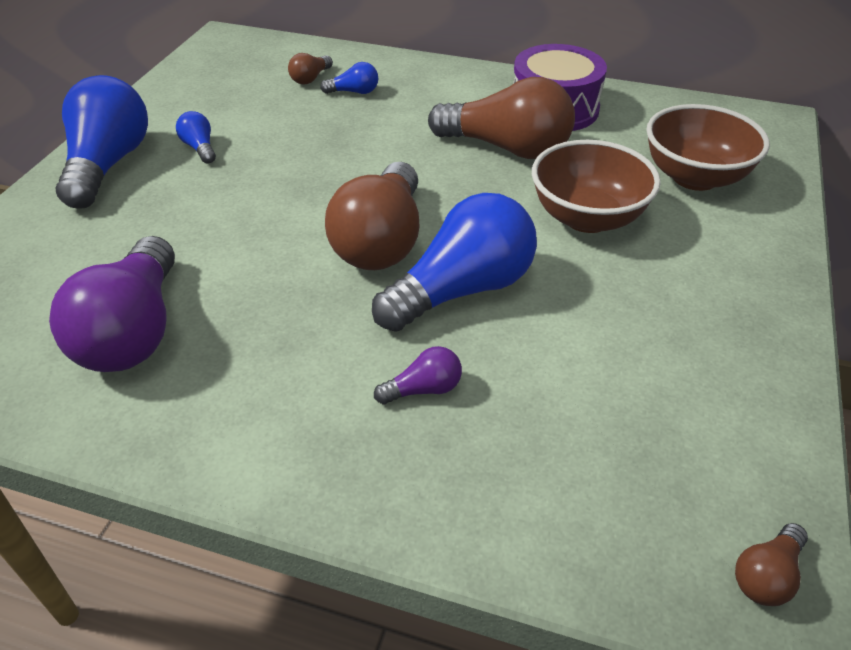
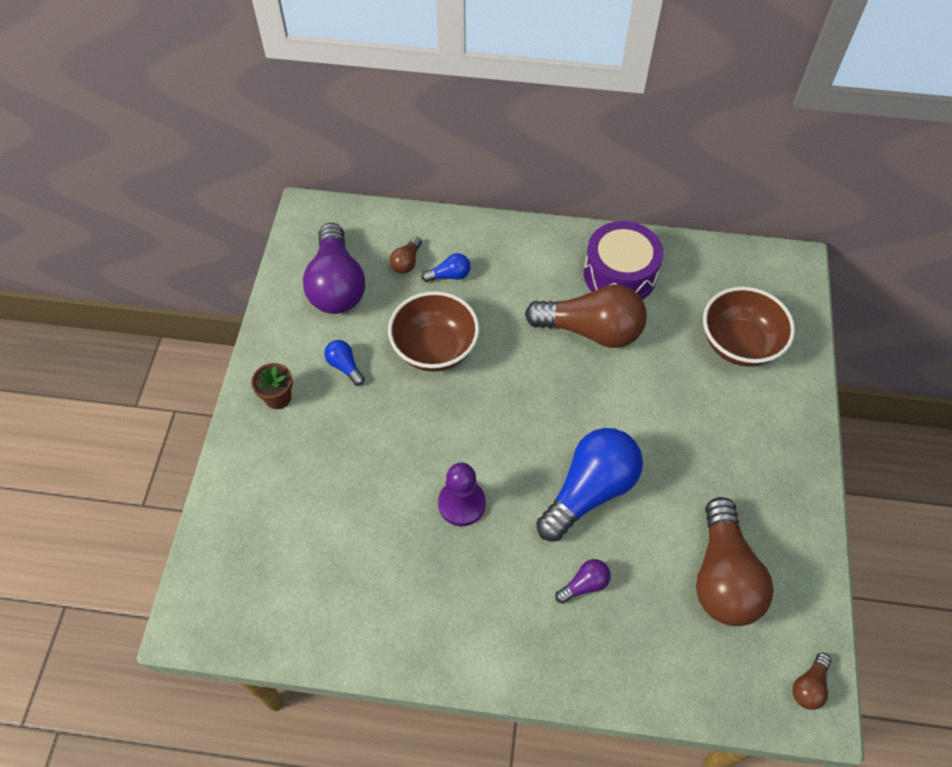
camera: 10 degrees left, 15 degrees up
(108, 164) = (278, 398): blue light bulb -> brown flower pot
(133, 331) = (371, 567): purple light bulb -> purple light bulb (336, 285)
(284, 282) = (461, 504): none -> purple pawn
(381, 241) = (520, 451): brown light bulb -> brown light bulb (723, 576)
(587, 218) = (665, 402): brown bowl -> brown bowl (435, 349)

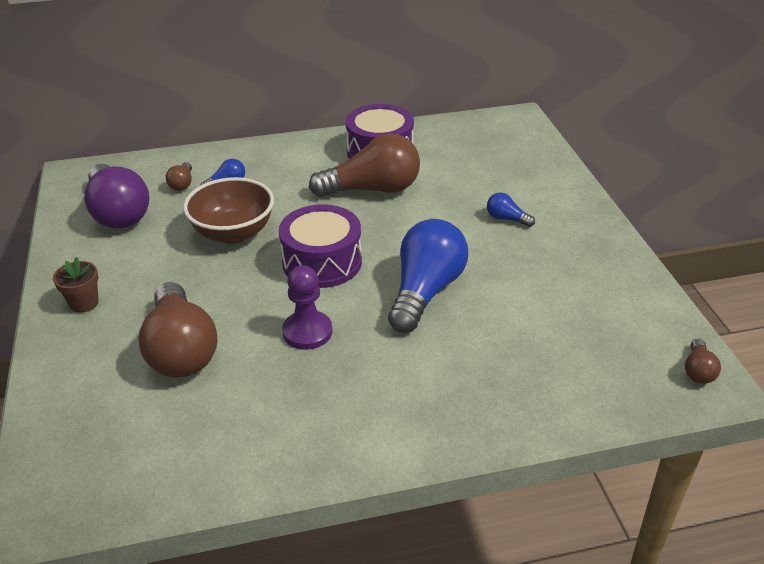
camera: 20 degrees left, 20 degrees down
(345, 366) = (147, 265): blue light bulb -> blue light bulb (506, 219)
(505, 417) = (322, 262): none -> purple drum
(584, 585) = (455, 358): purple light bulb -> none
(723, 576) = (577, 317): brown light bulb -> brown light bulb (181, 350)
(739, 344) = (502, 170): brown bowl -> none

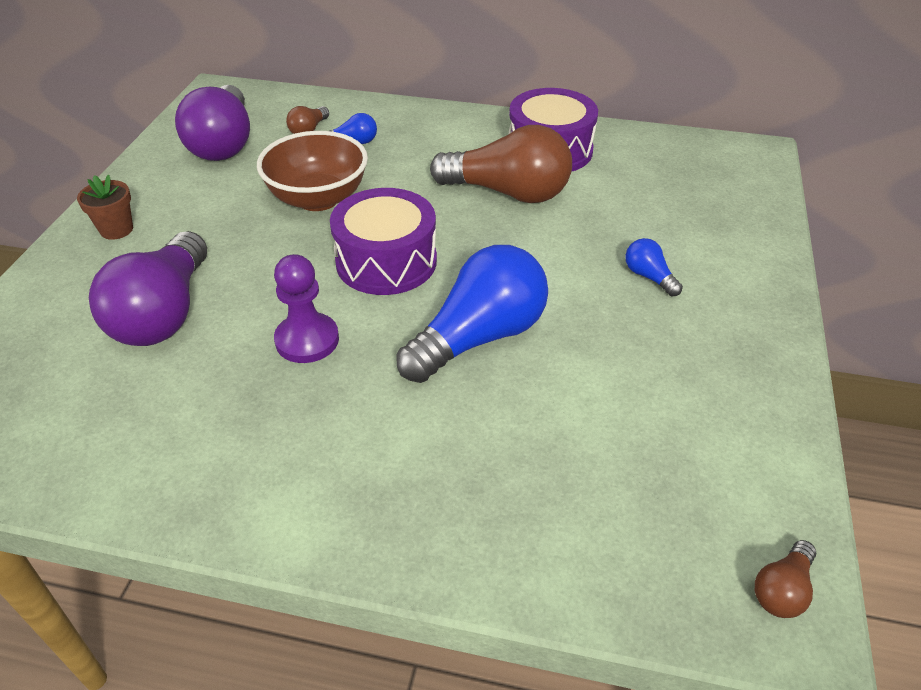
camera: 25 degrees right, 5 degrees up
(181, 350) = (164, 313): brown light bulb -> purple light bulb

